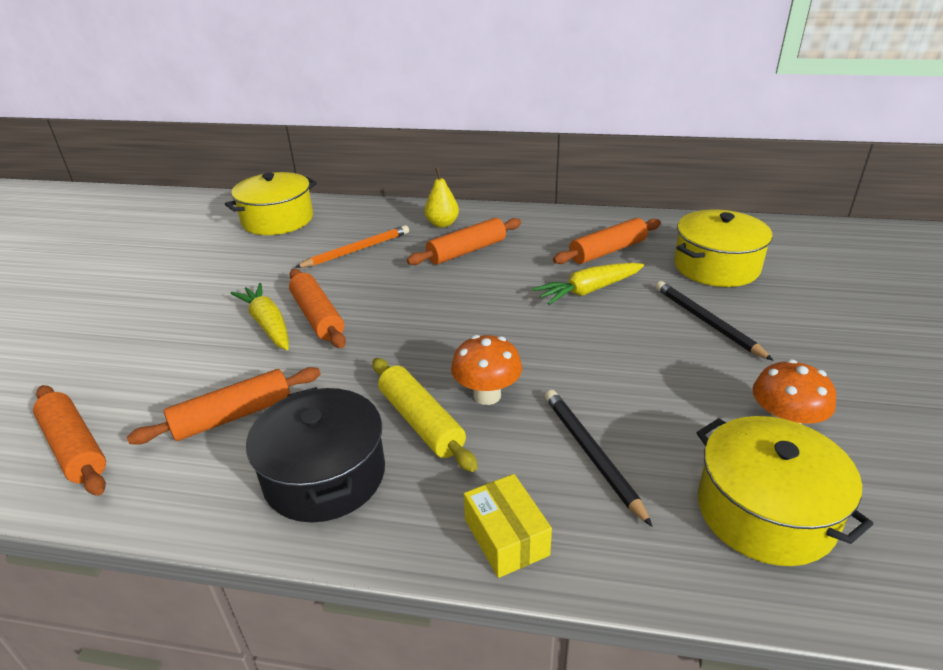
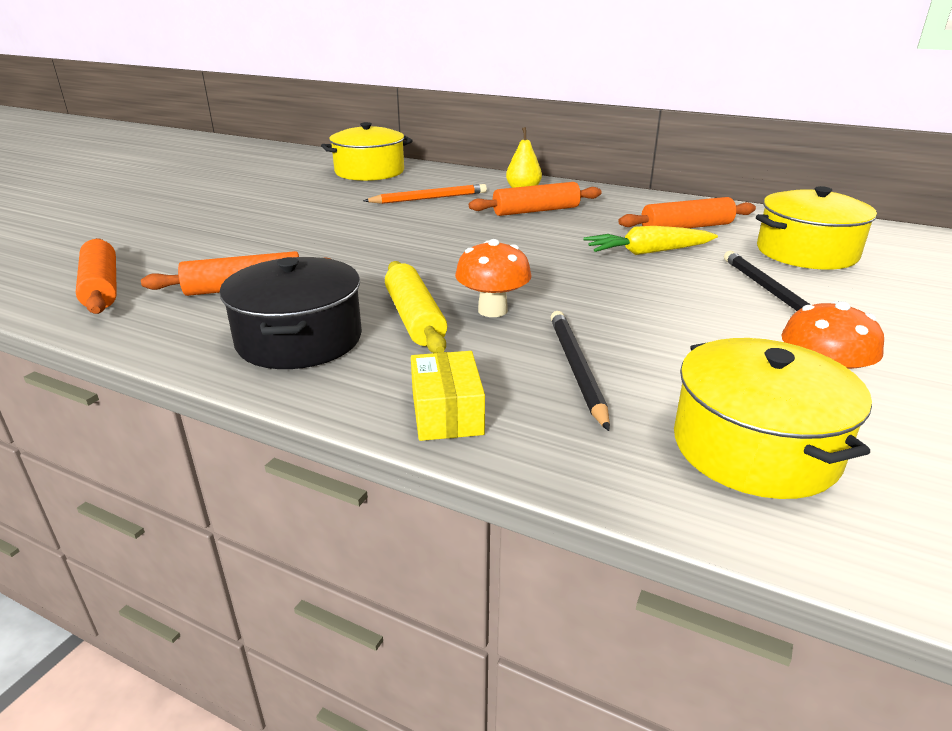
camera: 15 degrees right, 5 degrees down
(268, 324) = (315, 235): yellow carrot -> none
(318, 316) = (364, 236): orange rolling pin -> none

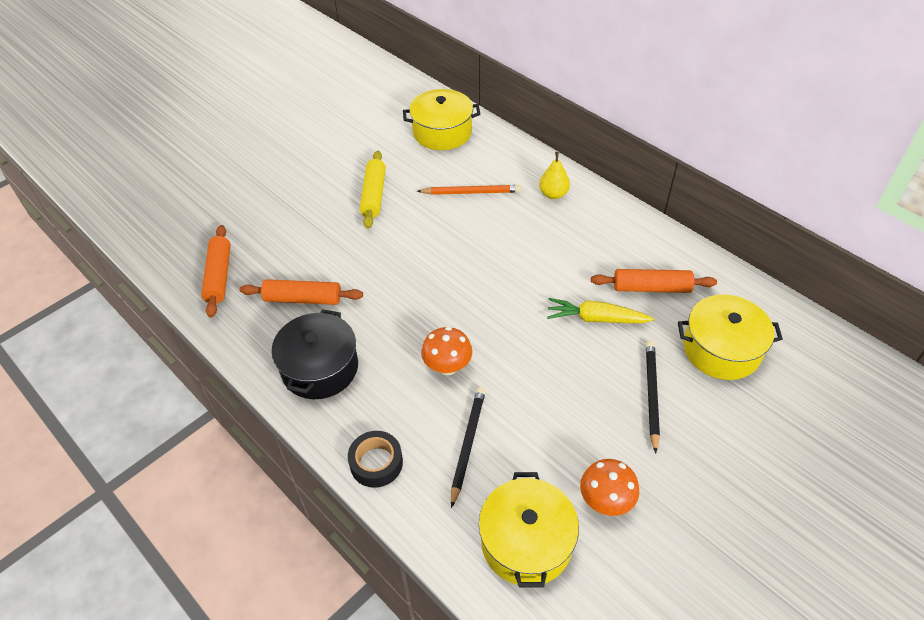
camera: 20 degrees right, 20 degrees up
(414, 318) = (395, 363): yellow rolling pin -> yellow rolling pin (374, 195)
(447, 413) = (376, 463): yellow box -> black tape
(536, 211) = (546, 233): orange rolling pin -> none

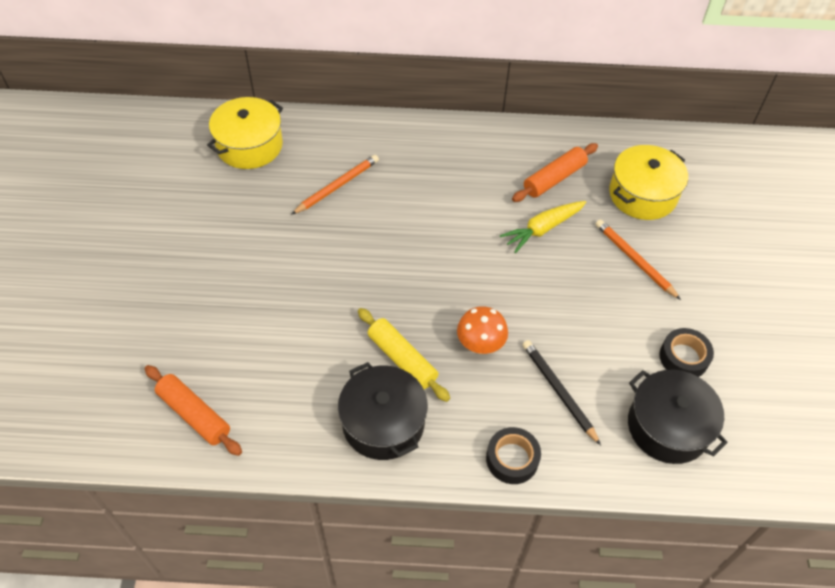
camera: 45 degrees left, 5 degrees up
(303, 299) = (299, 377): orange rolling pin -> none
(374, 195) = (254, 242): yellow rolling pin -> yellow rolling pin (402, 359)
(526, 542) = (668, 426): yellow pot -> black pot
(553, 194) = (405, 146): yellow pear -> none
(605, 501) = (683, 357): orange mushroom -> black tape
(651, 395) = (635, 260): black pencil -> orange pencil

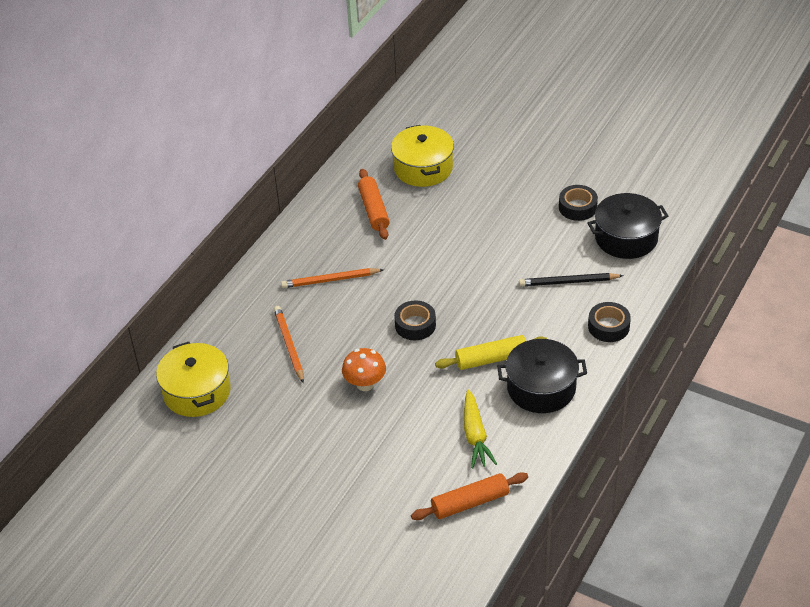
camera: 60 degrees left, 10 degrees down
(415, 274) = (415, 325): none -> black tape
(480, 345) = (504, 310): orange mushroom -> orange mushroom (365, 384)
(543, 229) = (419, 235): yellow carrot -> yellow carrot (475, 435)
(635, 260) = (481, 197): orange pencil -> orange pencil (330, 280)

